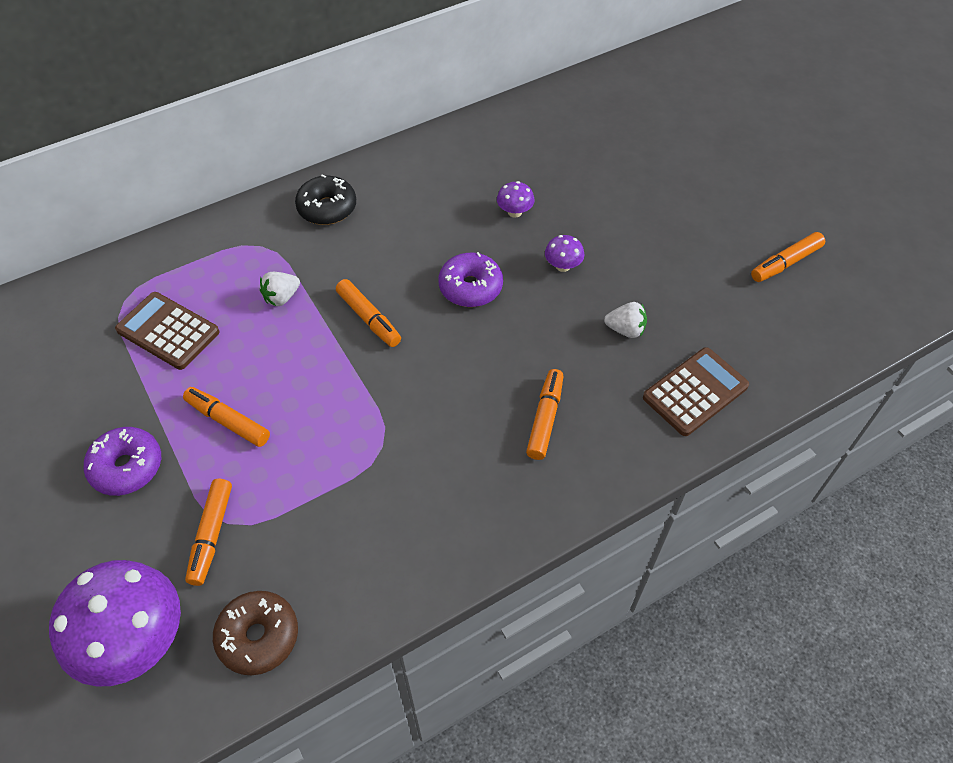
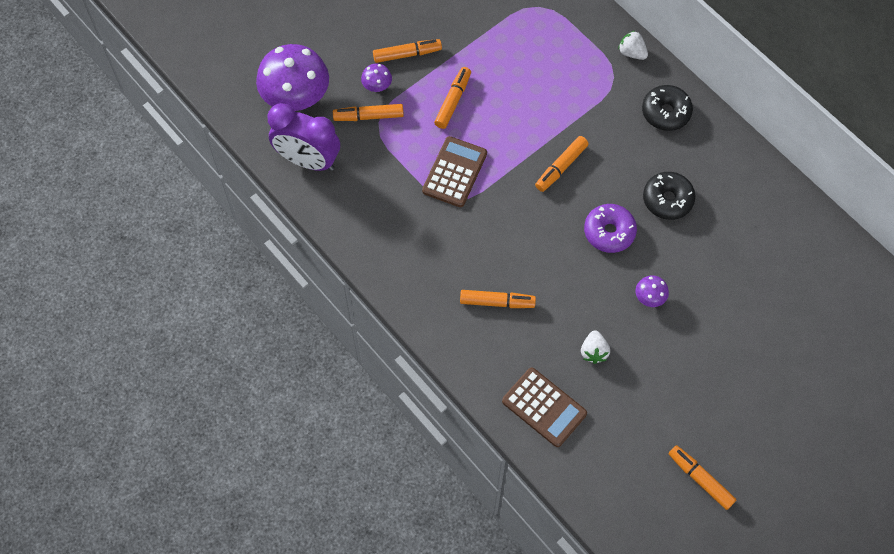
camera: 80 degrees right, 10 degrees up
(127, 467) = (407, 54): purple donut -> orange marker
(168, 331) = (519, 42): brown calculator -> brown calculator (455, 172)
(258, 636) = (308, 161): brown donut -> purple clock
(281, 297) = (566, 104): white strawberry -> white strawberry (632, 53)
(441, 227) = (667, 200): none -> black donut
(514, 212) = (701, 252): purple mushroom -> purple mushroom (377, 86)

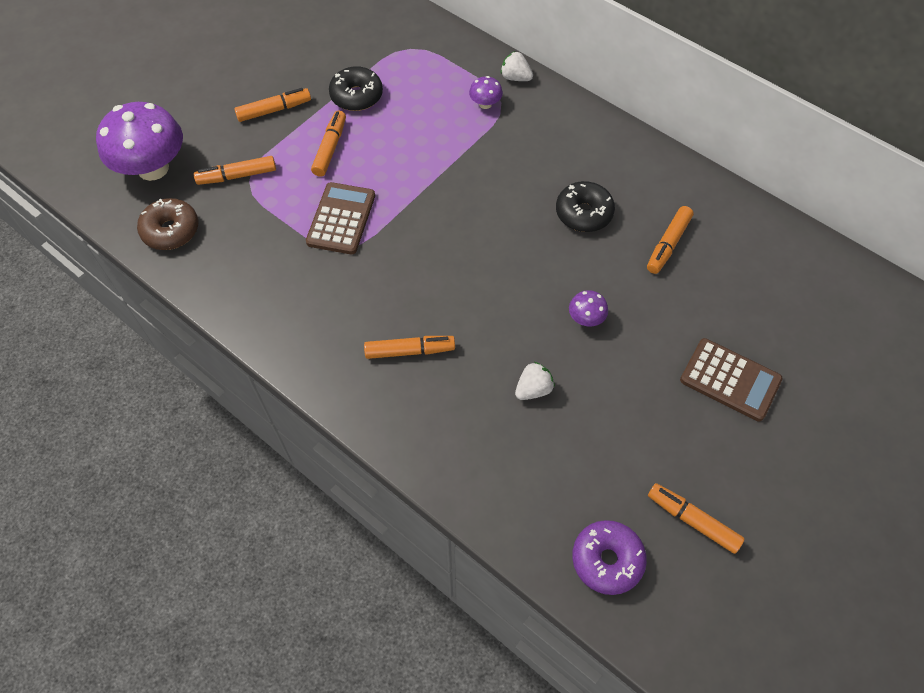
camera: 10 degrees left, 5 degrees down
(308, 161) = (171, 230): purple clock -> brown donut
(377, 86) = (244, 145): purple mushroom -> purple mushroom (485, 104)
(544, 407) = (485, 465): brown calculator -> brown calculator (730, 380)
(561, 167) = (460, 197): orange marker -> orange marker (668, 244)
(593, 351) = (533, 389): white strawberry -> white strawberry turned 120 degrees counterclockwise
(609, 232) = (526, 256): purple donut -> purple donut (607, 560)
(666, 112) = (563, 128): black donut -> black donut (356, 96)

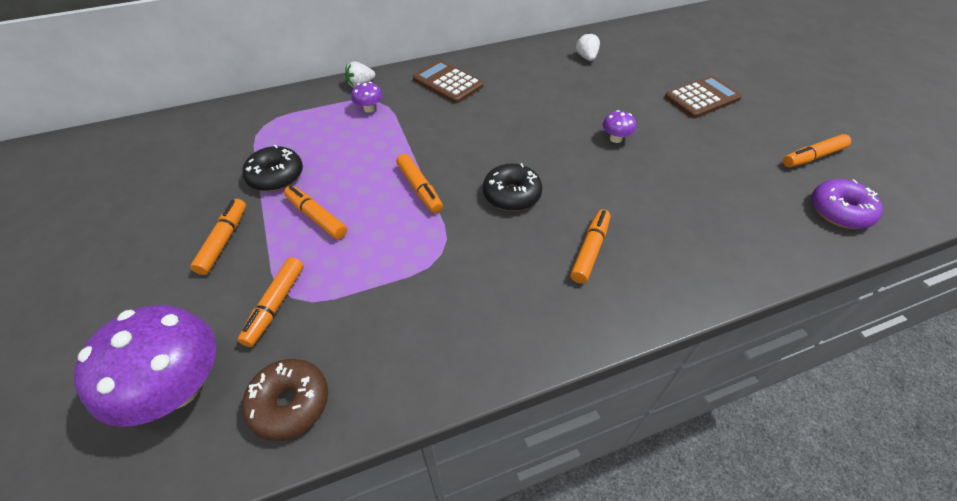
camera: 60 degrees left, 10 degrees down
(341, 219) = (407, 241): brown calculator -> brown calculator (448, 83)
(533, 389) = (667, 190): white strawberry -> white strawberry (586, 57)
(583, 213) = (519, 103): black donut -> black donut (511, 195)
(668, 244) = (575, 79): orange marker -> orange marker (419, 189)

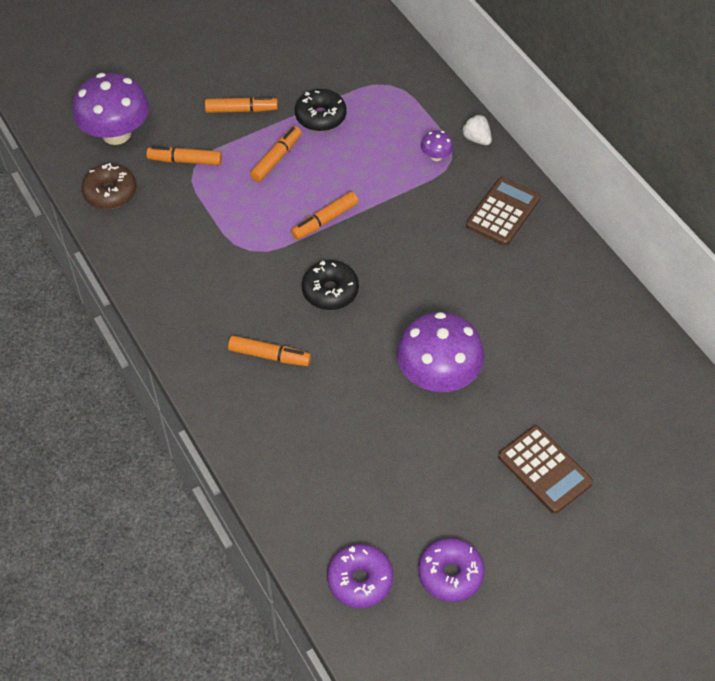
camera: 80 degrees right, 5 degrees up
(586, 57) = (602, 344): white strawberry -> none
(615, 138) = (438, 376): purple mushroom -> purple mushroom, size x2.31
(812, 157) = (450, 574): orange marker -> purple donut

